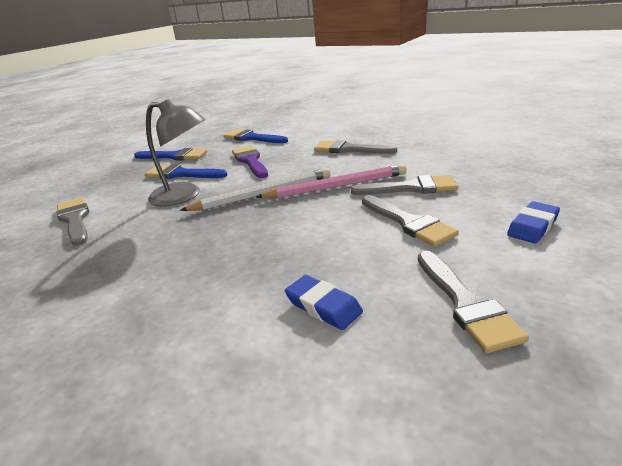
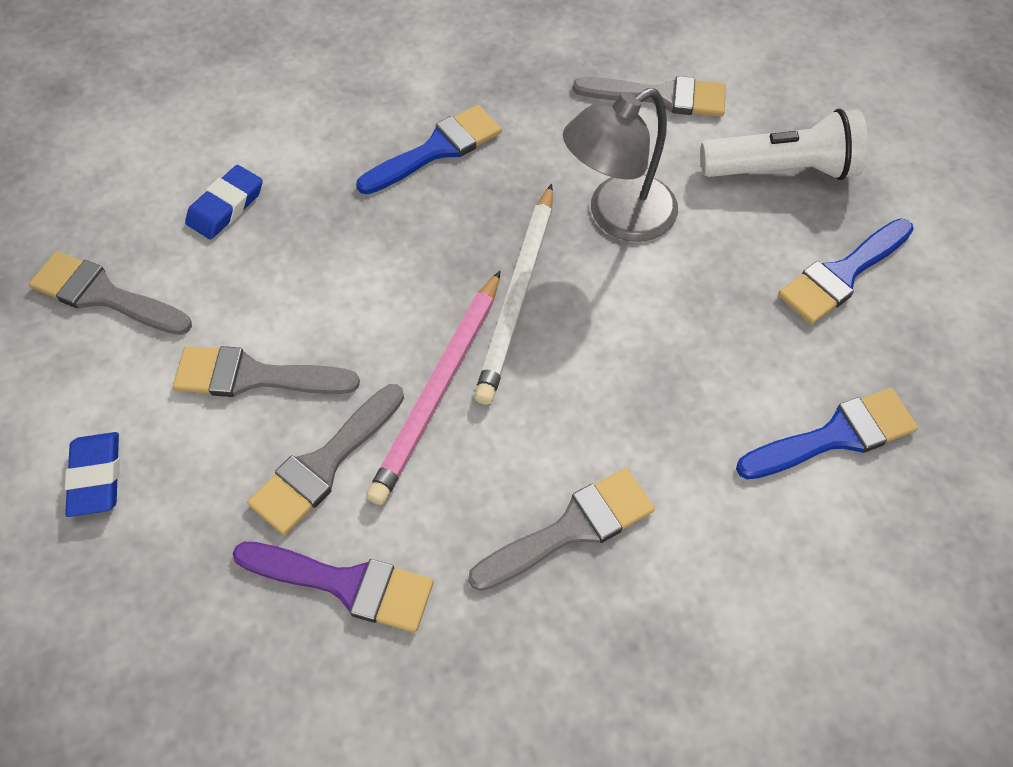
camera: 125 degrees right, 30 degrees up
(118, 180) = (782, 170): none -> white flashlight
(182, 174) = (721, 248): blue brush -> blue brush (436, 150)
(250, 161) = (682, 357): purple brush -> purple brush (345, 584)
(323, 306) = (226, 206): blue eraser -> blue eraser turned 45 degrees counterclockwise

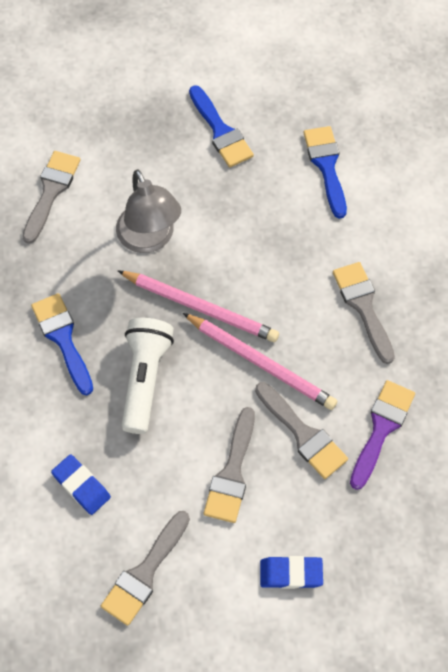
camera: 80 degrees left, 5 degrees up
(518, 296) = (200, 307): white pencil -> pink pencil
(782, 170) = (134, 139): white flashlight -> white flashlight (145, 378)

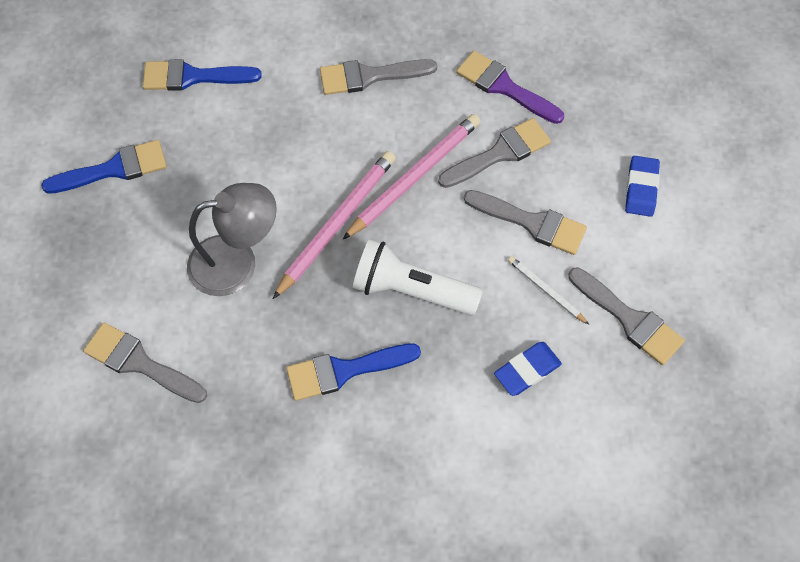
camera: 80 degrees left, 0 degrees up
(162, 493) = (546, 291): none -> white pencil

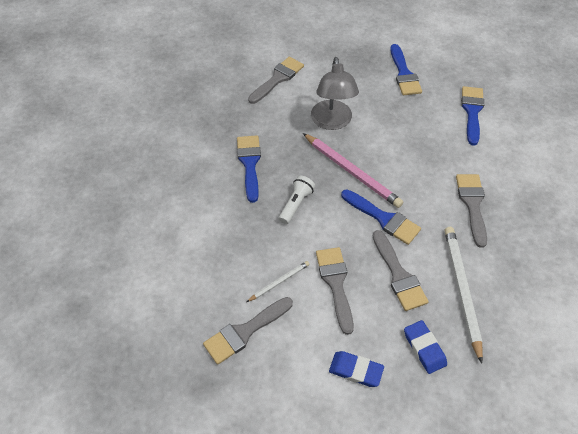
camera: 100 degrees right, 10 degrees down
(411, 290) = (296, 204): white flashlight -> white flashlight, size x0.61
(414, 177) = (383, 218): pink pencil -> blue brush
(504, 87) = (461, 290): purple brush -> white pencil
(527, 370) = (223, 258): blue eraser -> blue eraser (424, 348)
(531, 223) = (336, 284): grey brush -> grey brush turned 135 degrees clockwise

